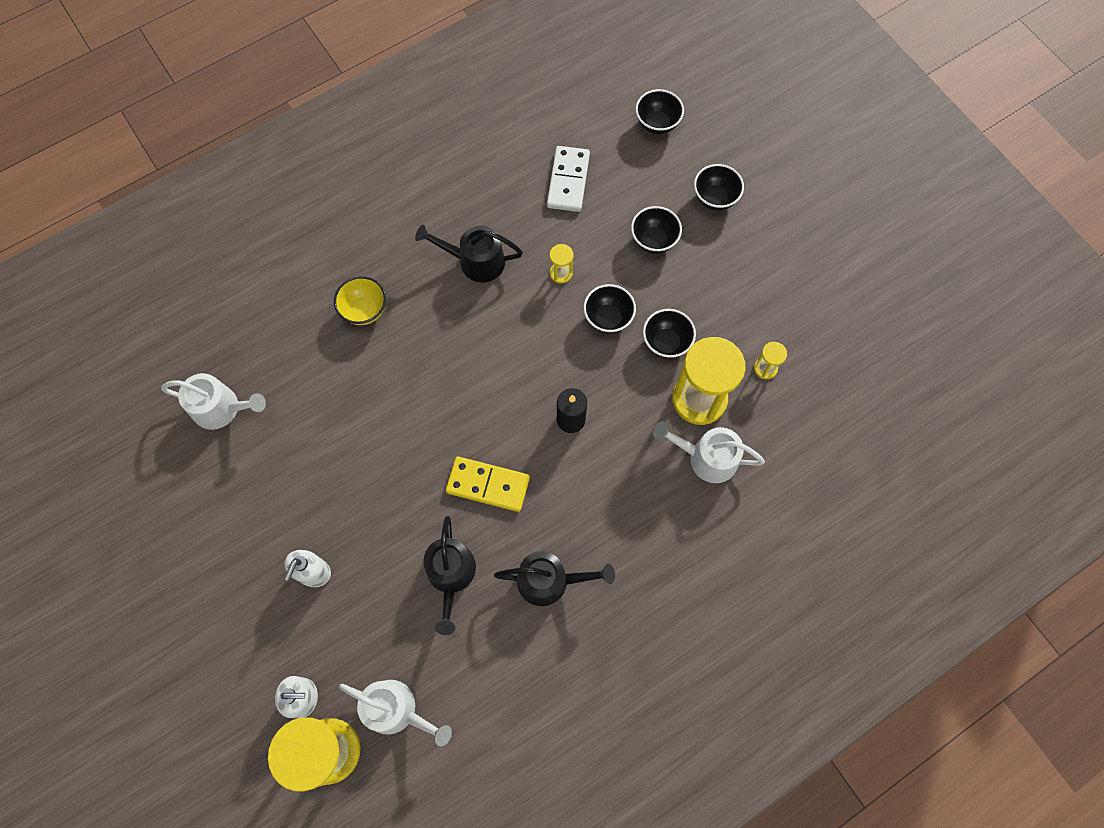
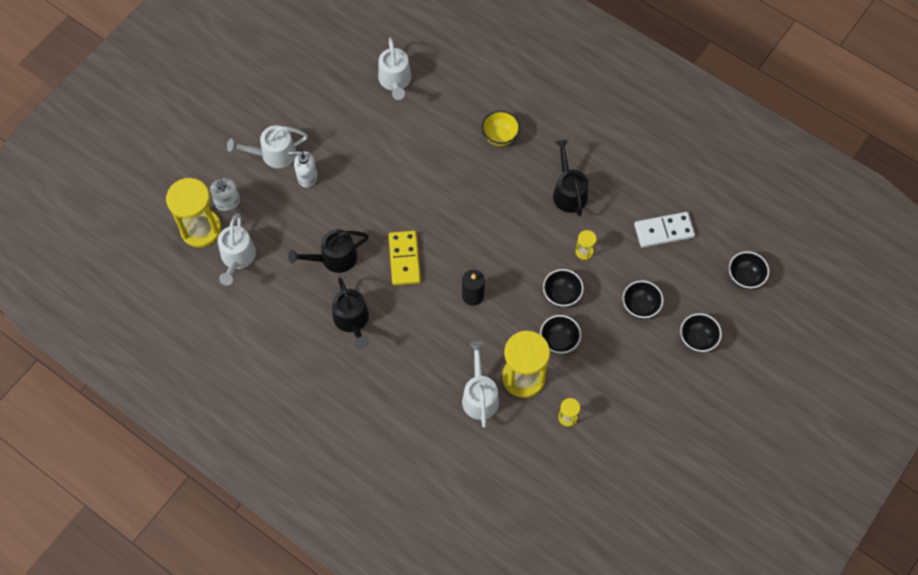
camera: 70 degrees right, 5 degrees down
(257, 607) = (274, 154): none -> white watering can

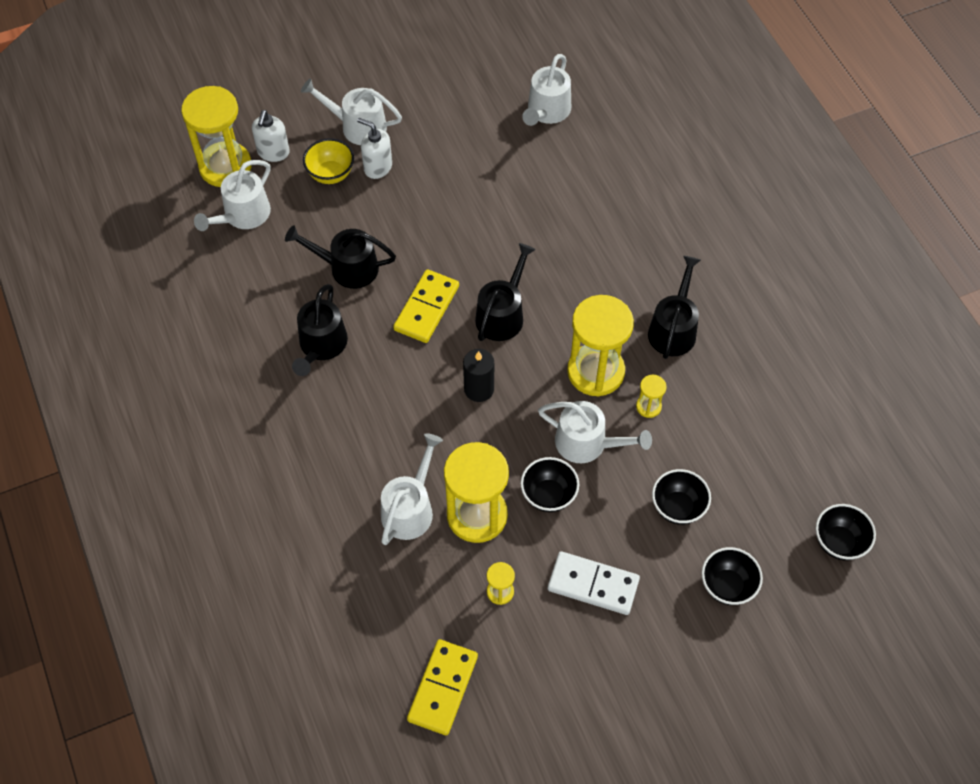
camera: 30 degrees right, 5 degrees down
(456, 238) = (502, 314): none -> black watering can
(500, 136) = (630, 227): yellow bowl -> yellow bowl (331, 174)
(538, 245) = (595, 371): none -> yellow hourglass
(561, 295) = (587, 443): black bowl -> white watering can
(571, 495) = (442, 688): none -> yellow domino
(664, 231) = (766, 432): white domino -> white domino (593, 584)

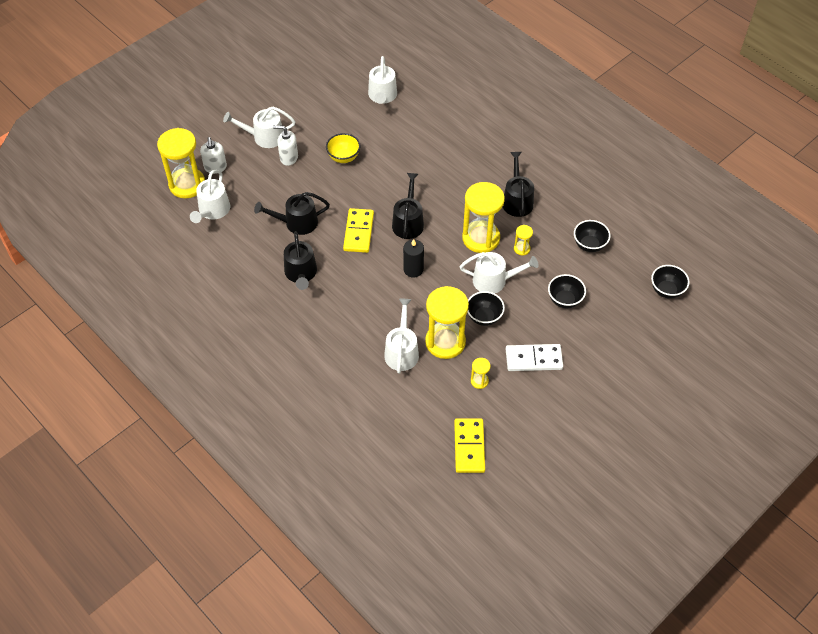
camera: 20 degrees left, 5 degrees down
(331, 174) = (260, 170): yellow bowl -> yellow bowl (343, 157)
(727, 586) = (613, 335): black bowl -> black bowl (589, 245)

